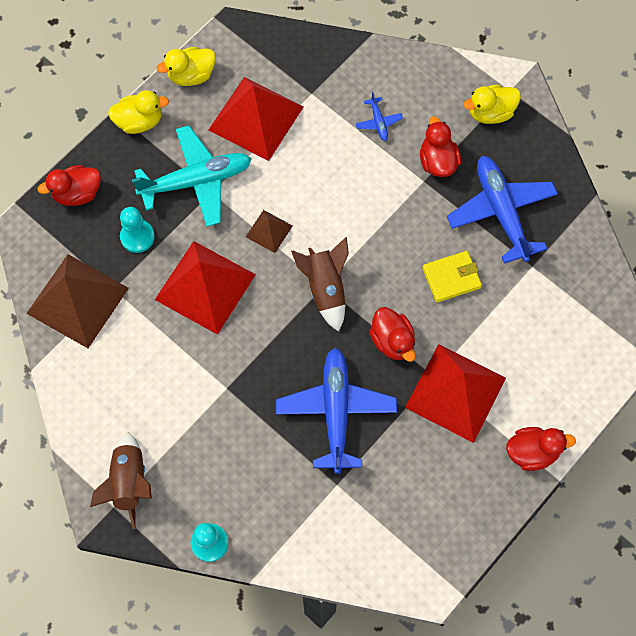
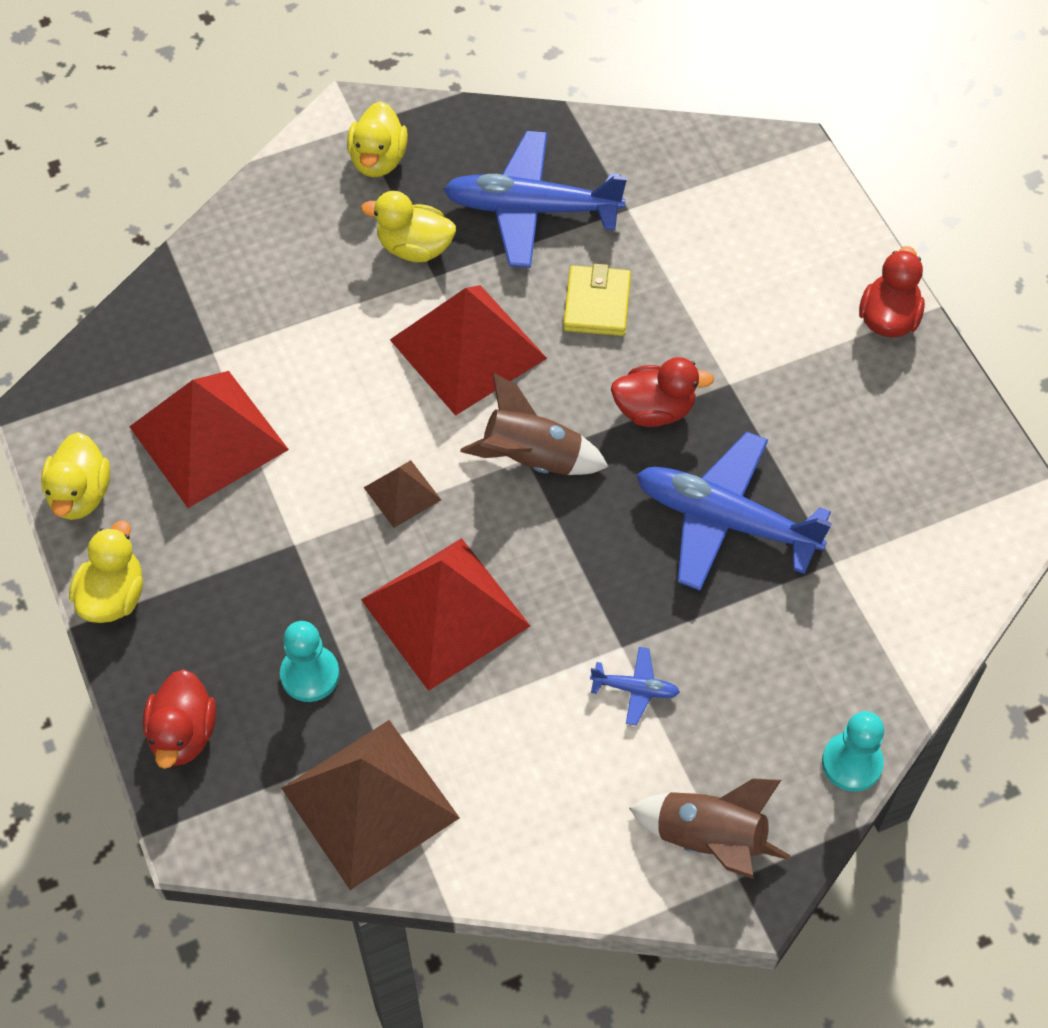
camera: 65 degrees left, 10 degrees down
(197, 181) = (264, 556): turquoise plane -> none
(378, 122) = (312, 291): blue plane -> blue plane (635, 689)
(437, 161) = (414, 248): red duck -> yellow duck
(455, 392) = (765, 368): red pyramid -> red pyramid (468, 348)

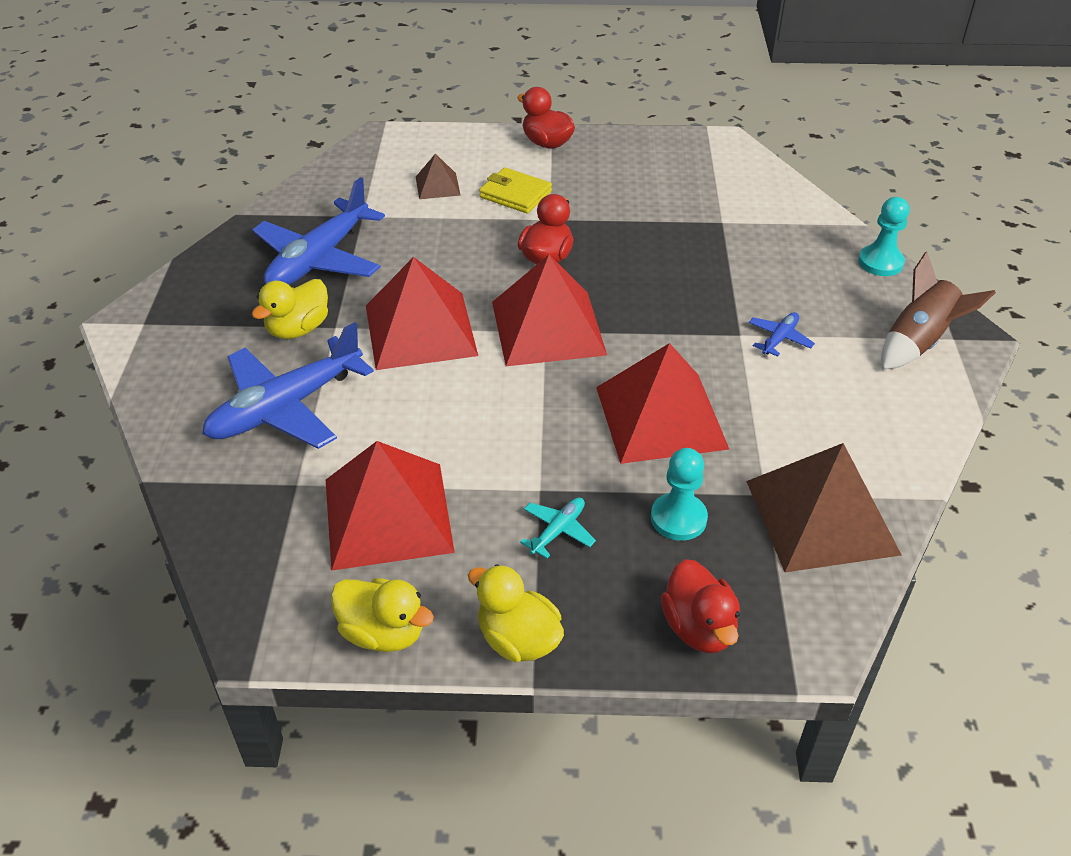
camera: 65 degrees left, 15 degrees down
(183, 734) = (699, 628): red duck -> red duck turned 45 degrees clockwise
(249, 579) = (558, 531): none -> turquoise plane
(378, 160) = (190, 322): yellow duck -> none
(402, 493) = (532, 408): brown pyramid -> brown pyramid (437, 186)
(532, 458) = (547, 327): brown rocket -> red pyramid
(597, 304) = (433, 255): yellow wallet -> yellow wallet (515, 194)
(724, 520) = (660, 255): blue plane -> blue plane (285, 407)

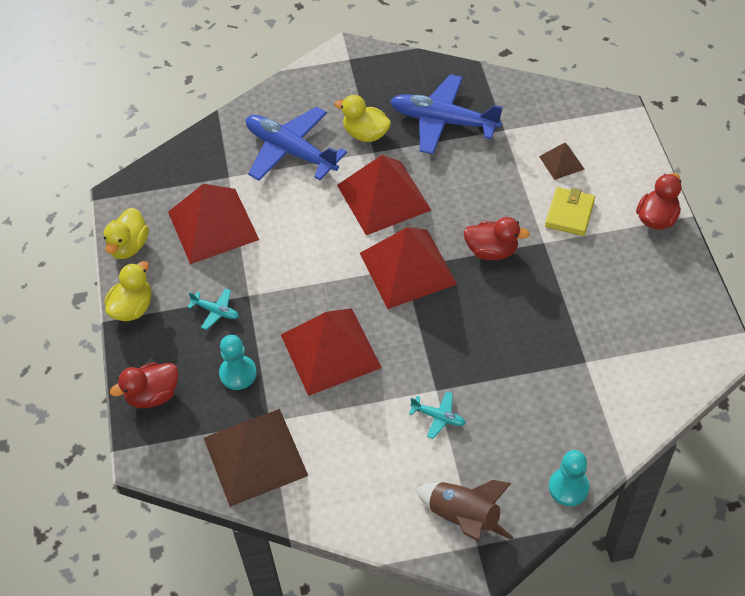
camera: 80 degrees right, 10 degrees up
(779, 339) = (438, 417): blue plane -> turquoise plane

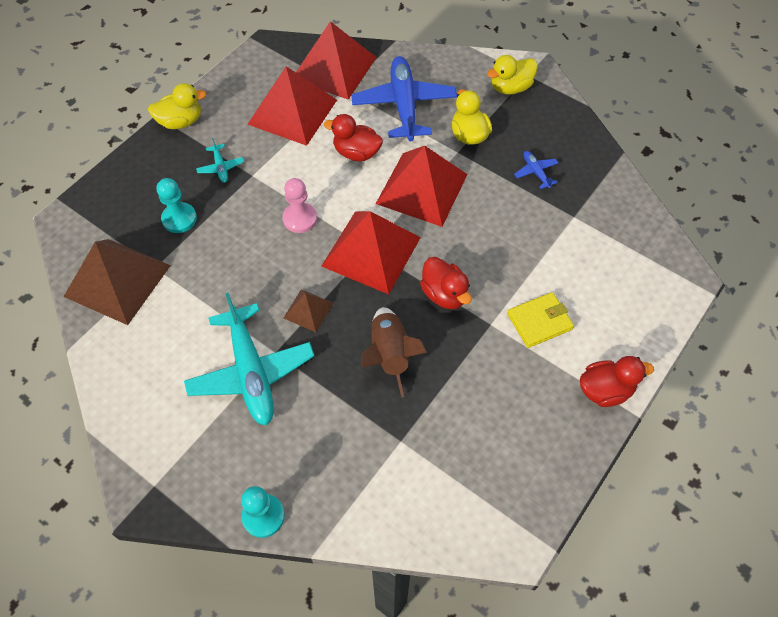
camera: 45 degrees right, 5 degrees up
(129, 246) = (229, 82): yellow duck -> yellow duck (510, 88)
(153, 395) = (119, 185): red duck -> red duck (356, 153)
(328, 292) = (300, 219): none -> pink pawn
(330, 351) = (249, 258): red pyramid -> red pyramid (334, 68)
(438, 417) = (251, 372): turquoise plane -> turquoise plane, size x2.32
(443, 121) = (535, 172): blue plane -> blue plane, size x0.43
(463, 518) = (171, 457): brown rocket -> brown rocket (389, 354)
(561, 162) = (585, 279): brown pyramid -> brown pyramid (308, 310)

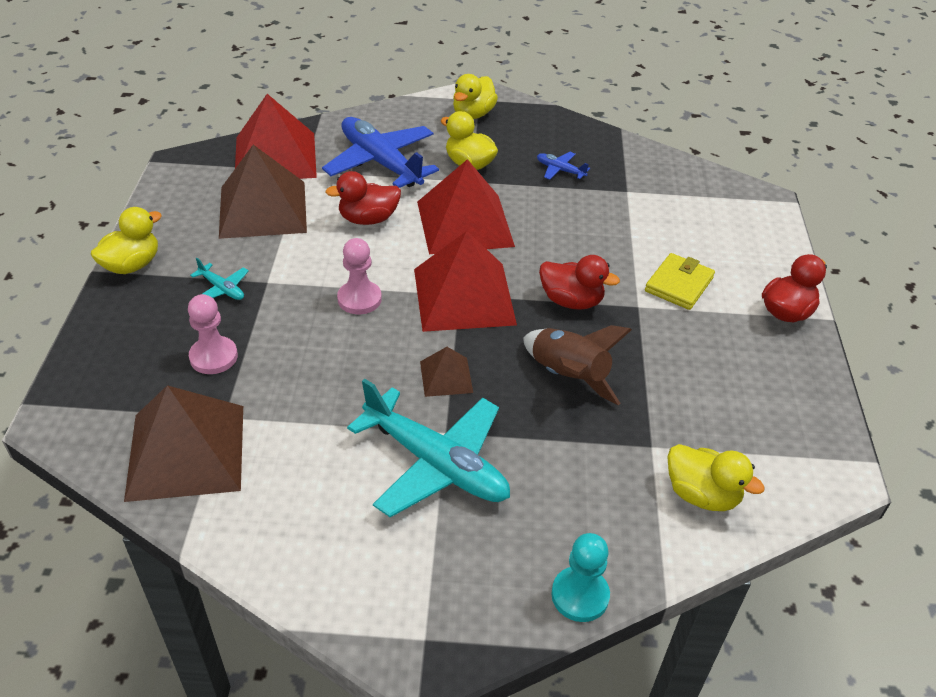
camera: 35 degrees left, 15 degrees down
(179, 219) = (213, 357): turquoise pawn -> pink pawn
(292, 112) = (263, 209): red pyramid -> brown pyramid
(403, 497) = (701, 494): none -> yellow duck

